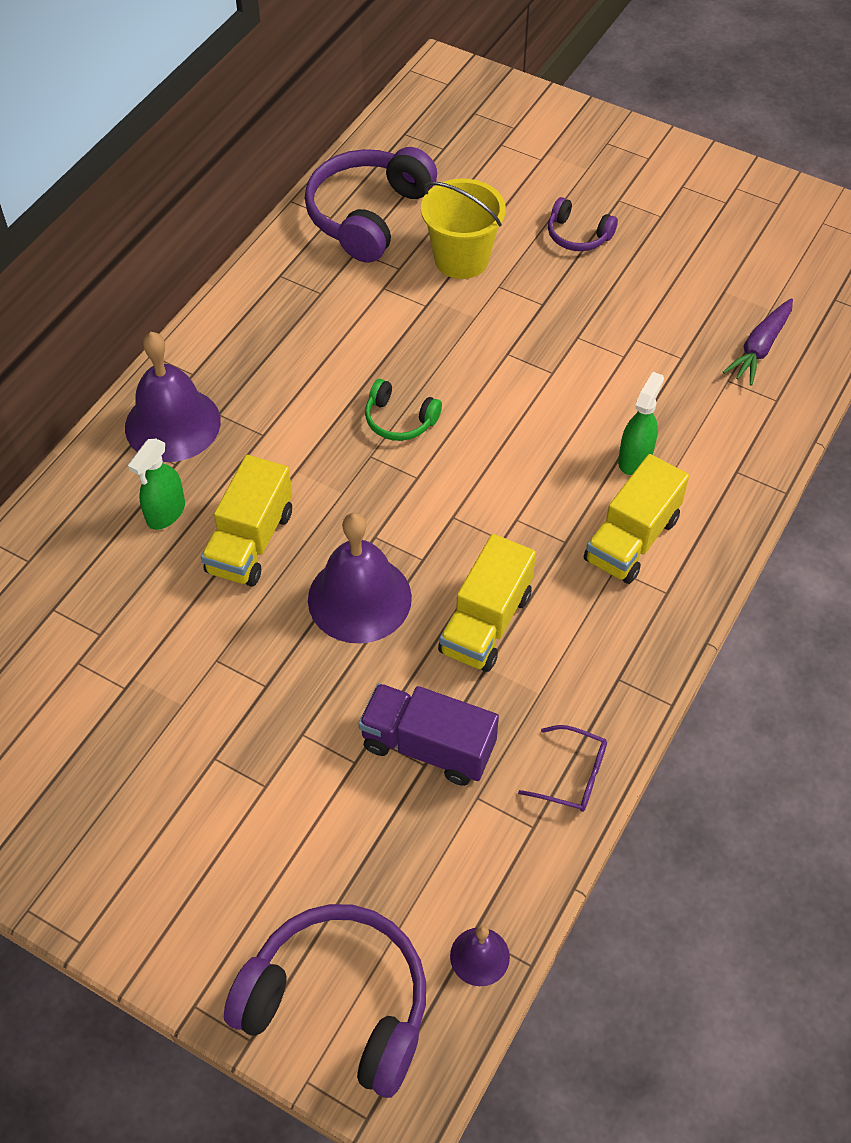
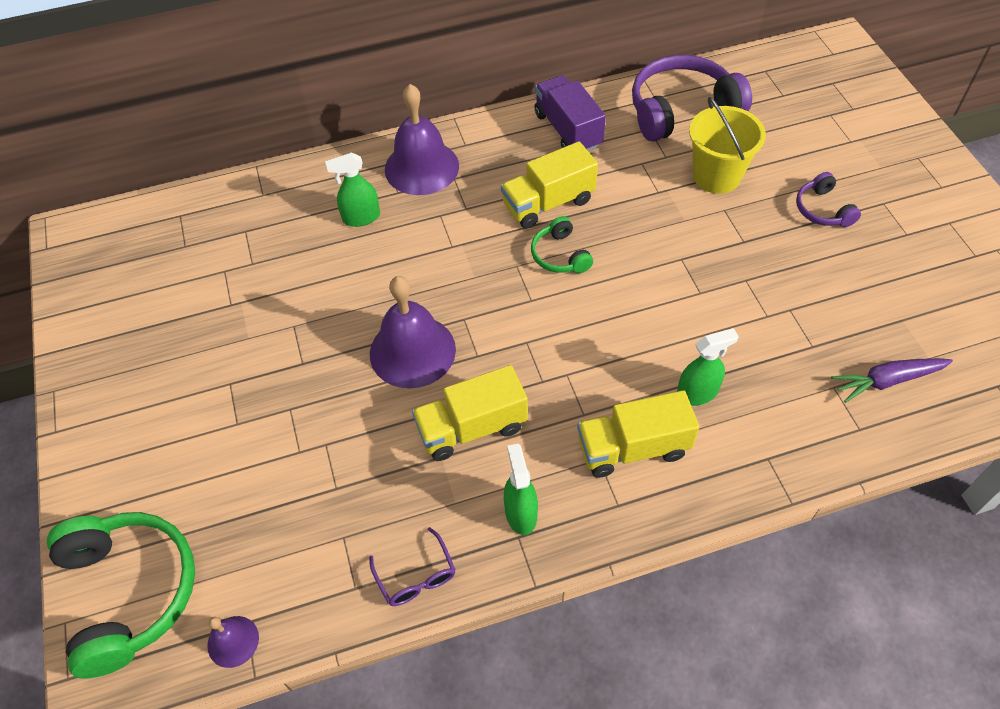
camera: 45 degrees right, 0 degrees up
(250, 542) = (388, 269): yellow truck -> yellow truck (548, 203)
(338, 1004) = (129, 592): purple headphones -> green headphones
(428, 746) = (350, 478): purple truck -> purple truck (568, 130)
(600, 659) = (520, 513): none -> green spray bottle

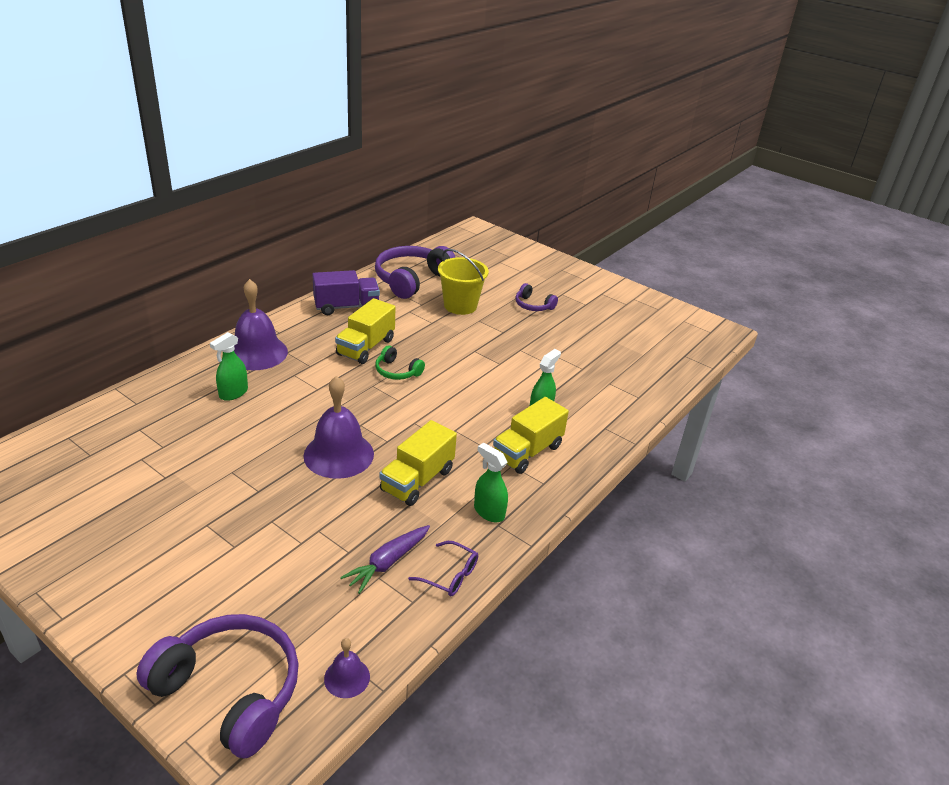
camera: 40 degrees left, 20 degrees down
(129, 592) = (230, 691): green headphones -> purple headphones
(568, 130) = (346, 307): purple truck -> purple truck turned 135 degrees clockwise
(887, 381) = (633, 371): purple carrot -> purple carrot (387, 562)

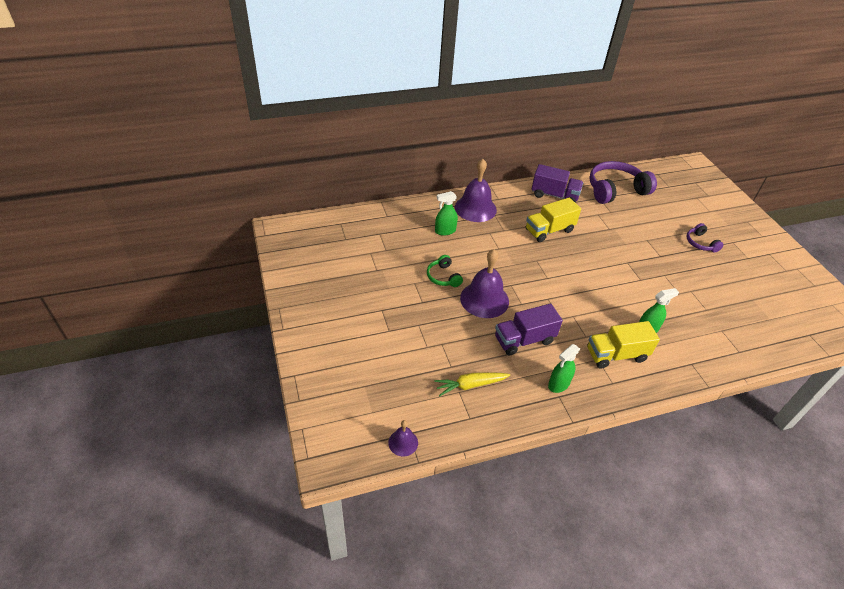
camera: 35 degrees right, 10 degrees up
(230, 691) = (338, 414): purple headphones -> none
(387, 562) = (470, 385): purple carrot -> yellow carrot
(397, 371) = (560, 256): green headphones -> green headphones (443, 277)
(417, 480) = (524, 340): yellow truck -> purple truck
(450, 575) = (504, 414): purple glasses -> none
(460, 306) = (640, 223): yellow bucket -> none
(489, 512) = (558, 384): green spray bottle -> green spray bottle turned 120 degrees counterclockwise

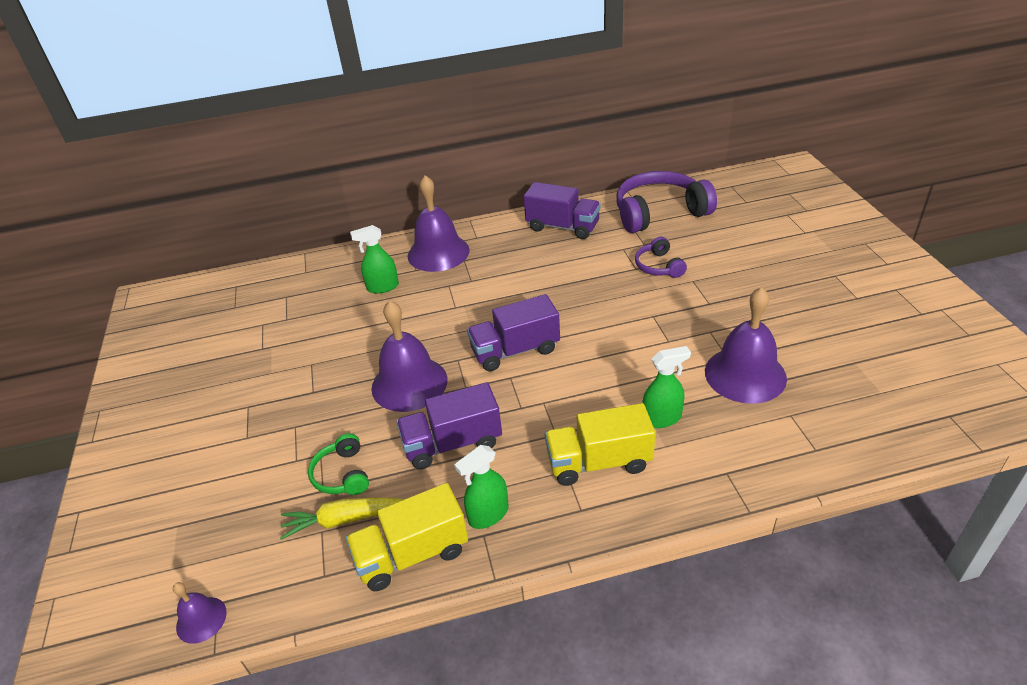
camera: 10 degrees right, 5 degrees down
(443, 277) = (357, 353): green headphones -> green headphones (342, 474)
(546, 281) = (515, 350): none -> purple truck
(549, 230) = (541, 276): yellow truck -> yellow truck (412, 554)
(691, 304) = (745, 374): none -> purple bell
(700, 243) = (780, 280): purple headphones -> purple headphones (658, 266)

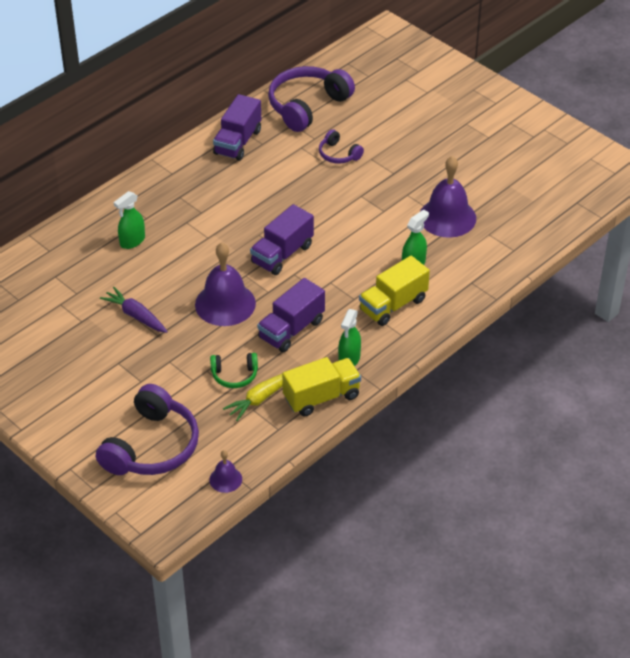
camera: 35 degrees left, 5 degrees up
(176, 526) = (152, 446): none -> purple headphones
(313, 362) = (135, 316): none -> purple carrot
(342, 474) = (234, 375): green headphones -> green headphones turned 45 degrees counterclockwise
(412, 554) = (321, 397): yellow truck -> yellow truck turned 150 degrees counterclockwise
(438, 253) = (151, 197): purple bell -> none
(562, 227) = (238, 142): purple truck -> purple truck turned 120 degrees clockwise

